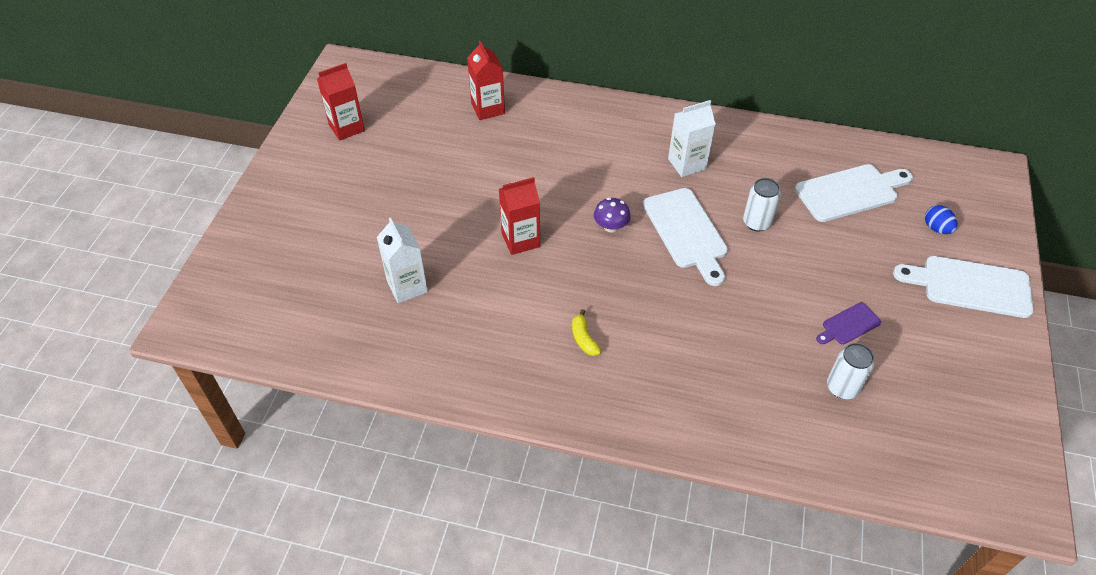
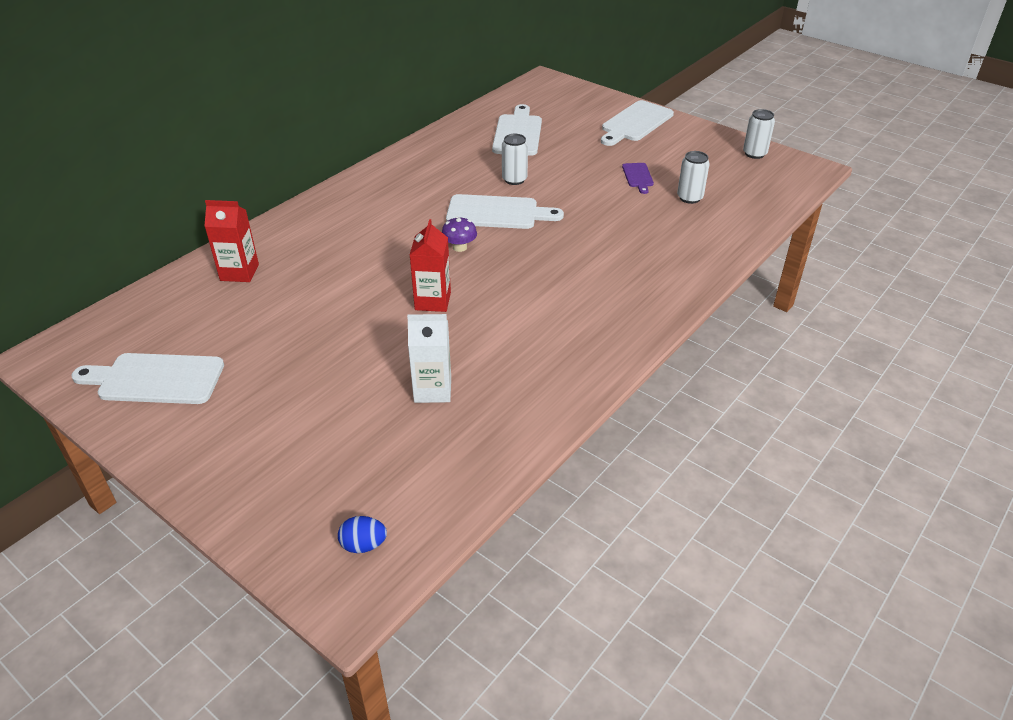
camera: 65 degrees left, 10 degrees down
(346, 128) = (155, 379): red carton -> white cutting board
(584, 339) = (572, 298): yellow banana -> none
(687, 164) = (423, 189): white carton -> none
(936, 228) = (578, 116): blue egg -> blue egg (363, 545)
(1006, 431) = (754, 154): none -> white can

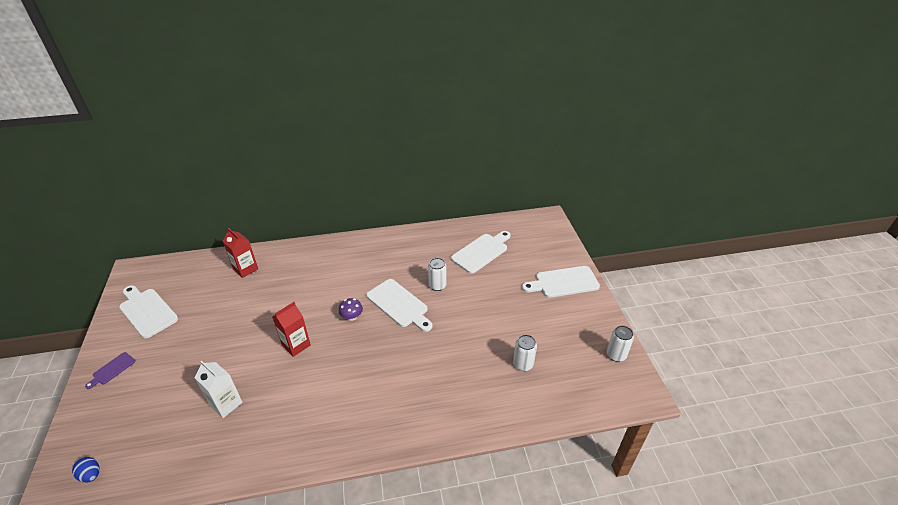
camera: 40 degrees right, 0 degrees up
(638, 177) = (511, 326): purple cutting board -> purple cutting board (112, 369)

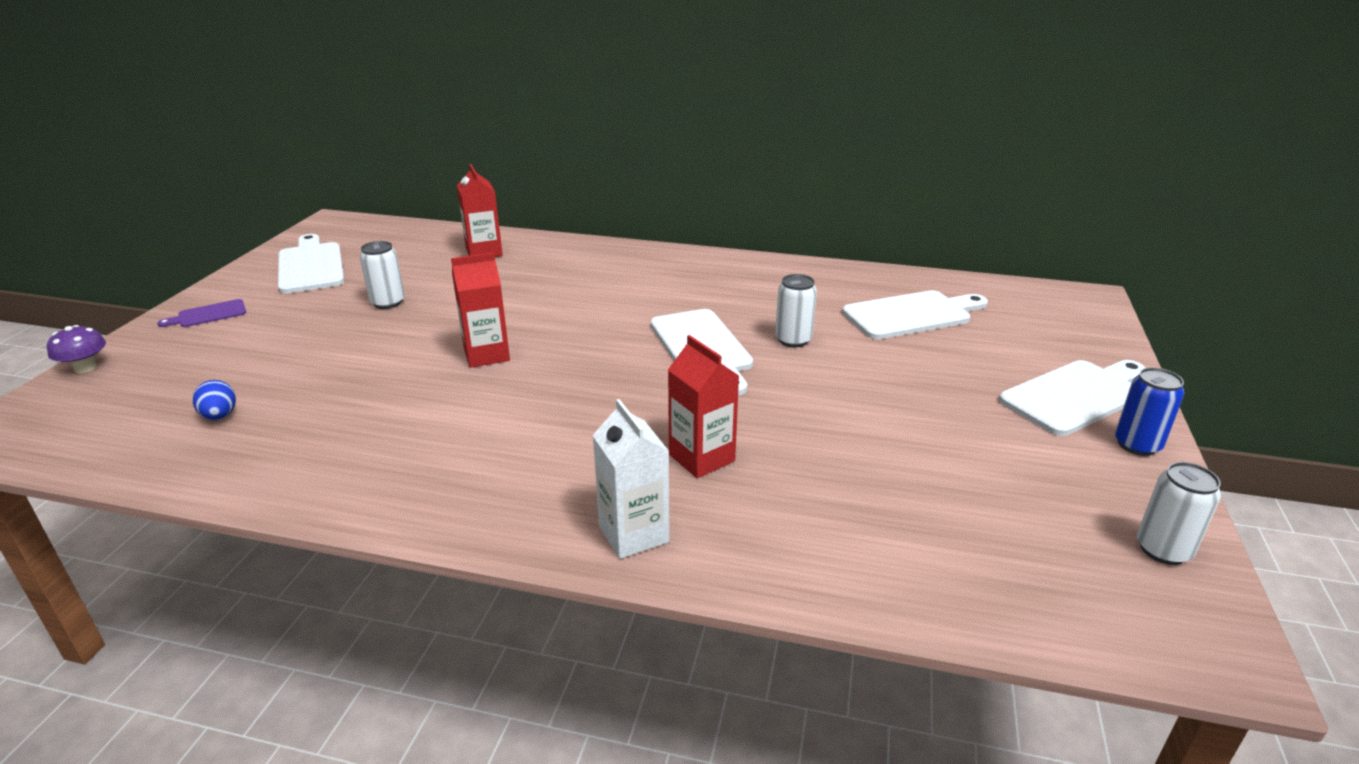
camera: 25 degrees right, 10 degrees down
(91, 475) = (65, 422): blue egg -> blue egg (220, 416)
(226, 404) = (319, 396): white carton -> white carton (633, 534)
(352, 317) = (606, 343): purple mushroom -> purple mushroom (85, 367)
(432, 373) = (701, 458): none -> red carton
(523, 364) = (909, 499): white can -> white can (388, 302)
(563, 282) = (1076, 396): white cutting board -> white cutting board turned 135 degrees clockwise
(592, 303) = (1137, 445): none -> blue can

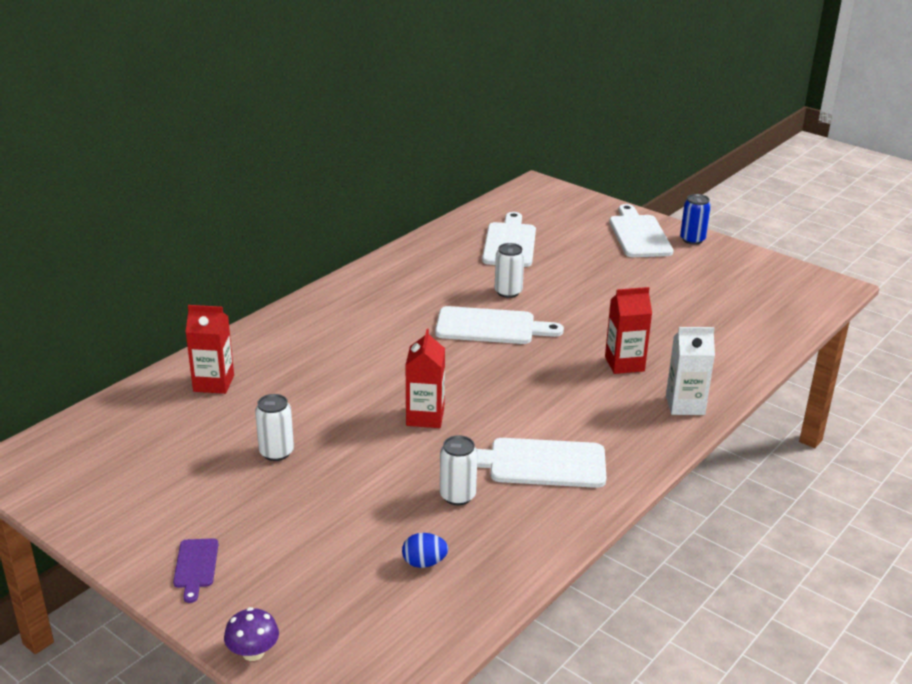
camera: 65 degrees left, 0 degrees up
(311, 266) = (132, 490): white cutting board -> white cutting board (540, 463)
(1163, 550) = (771, 270): white can -> white can (457, 496)

